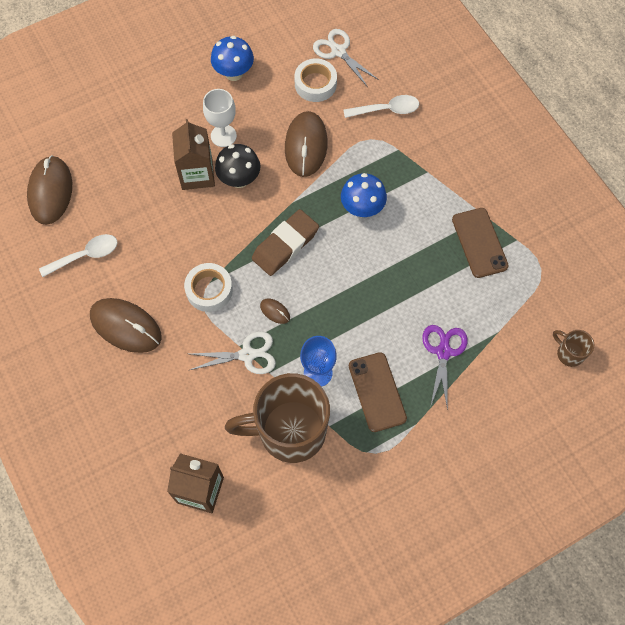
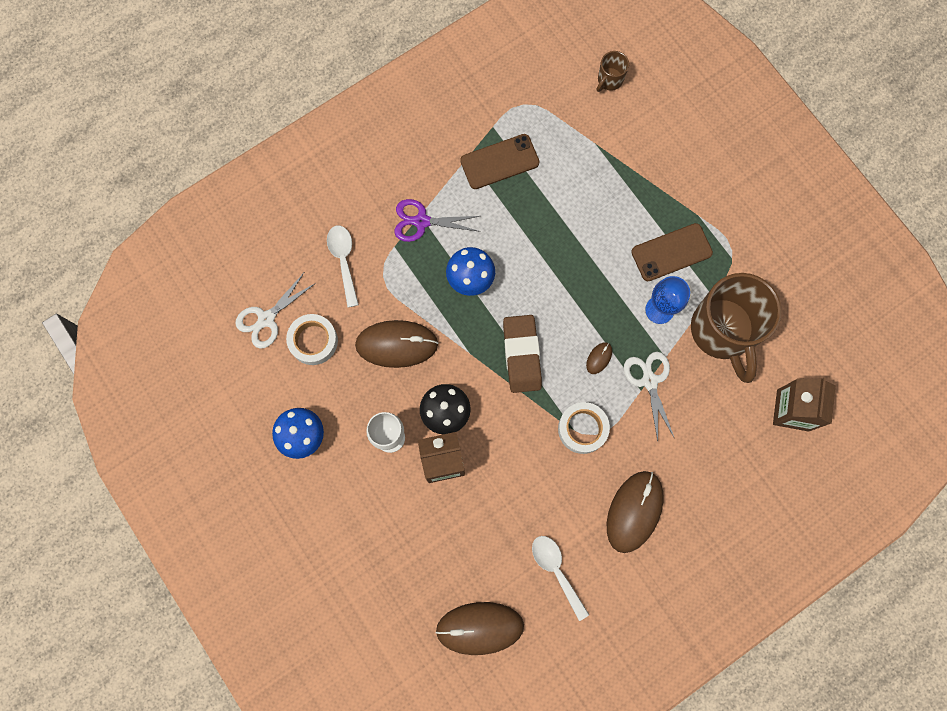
camera: 95 degrees left, 10 degrees up
(285, 245) = (522, 355): brown eraser -> brown eraser turned 45 degrees clockwise
(443, 351) = (622, 193): purple scissors -> purple scissors (421, 221)

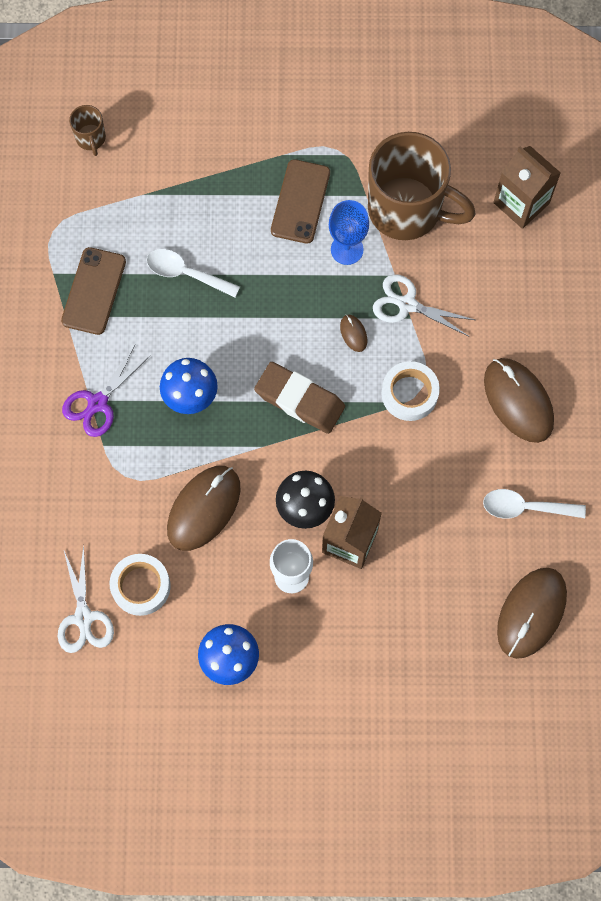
camera: 55 degrees left, 5 degrees down
(343, 261) = (81, 503): white spoon -> white spoon (186, 273)

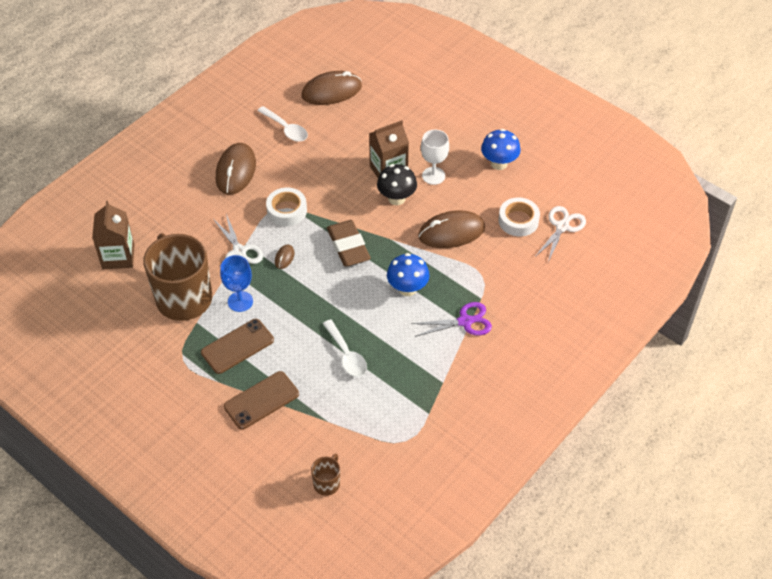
camera: 140 degrees left, 20 degrees down
(94, 291) = (412, 384): brown phone -> brown phone (261, 400)

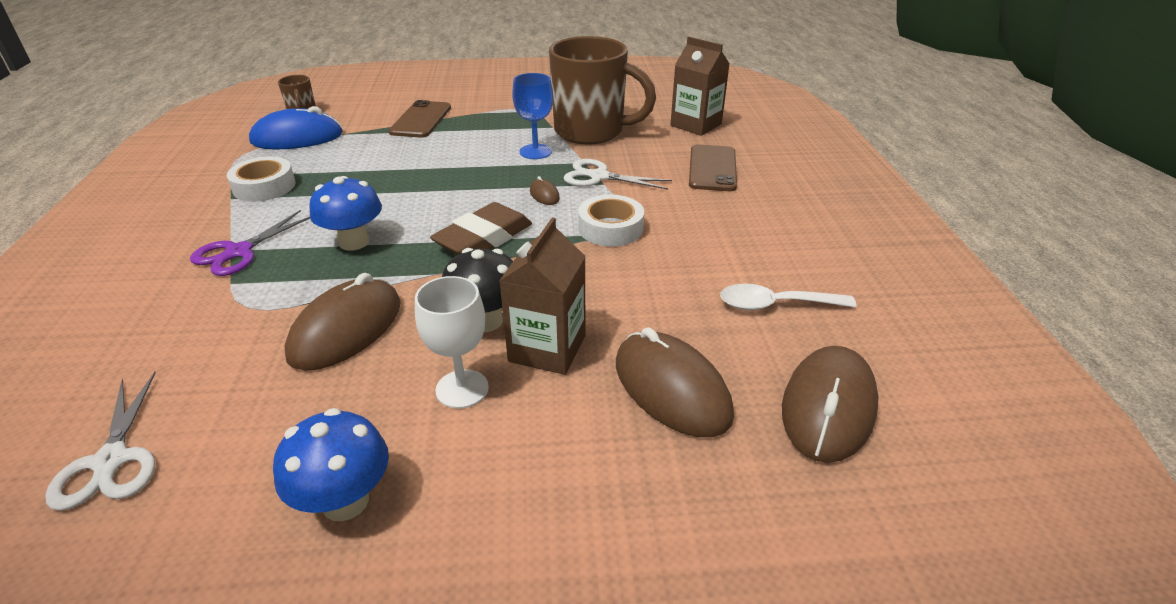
camera: 135 degrees right, 15 degrees down
(236, 171) = (734, 227): brown mouse -> brown mouse (671, 389)
(237, 346) = (491, 132): brown phone -> brown phone (712, 168)
(347, 355) = (371, 170): white spoon -> none
(348, 246) = (483, 238): brown eraser -> brown eraser turned 75 degrees counterclockwise
(358, 438) = (297, 138): none -> blue mouse
(518, 221) = (225, 415): white tape -> white tape (264, 186)

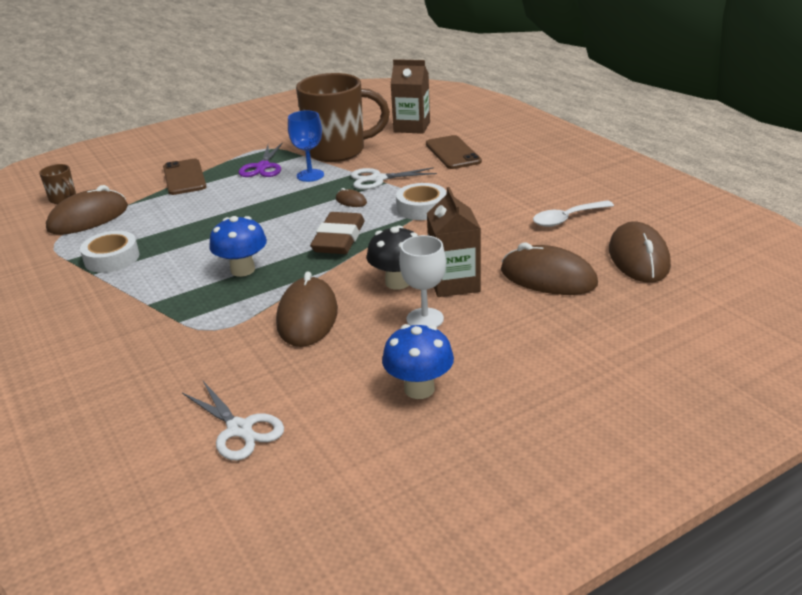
camera: 25 degrees left, 5 degrees down
(239, 252) = (156, 303): purple scissors -> purple scissors (263, 167)
(297, 138) = (88, 218): blue mouse -> brown mouse

